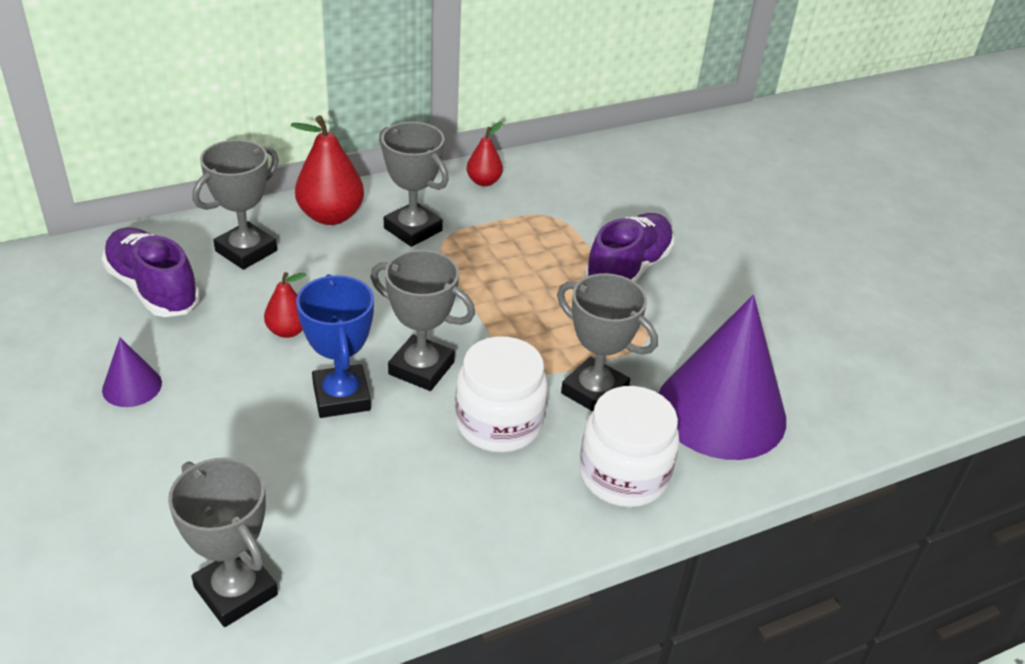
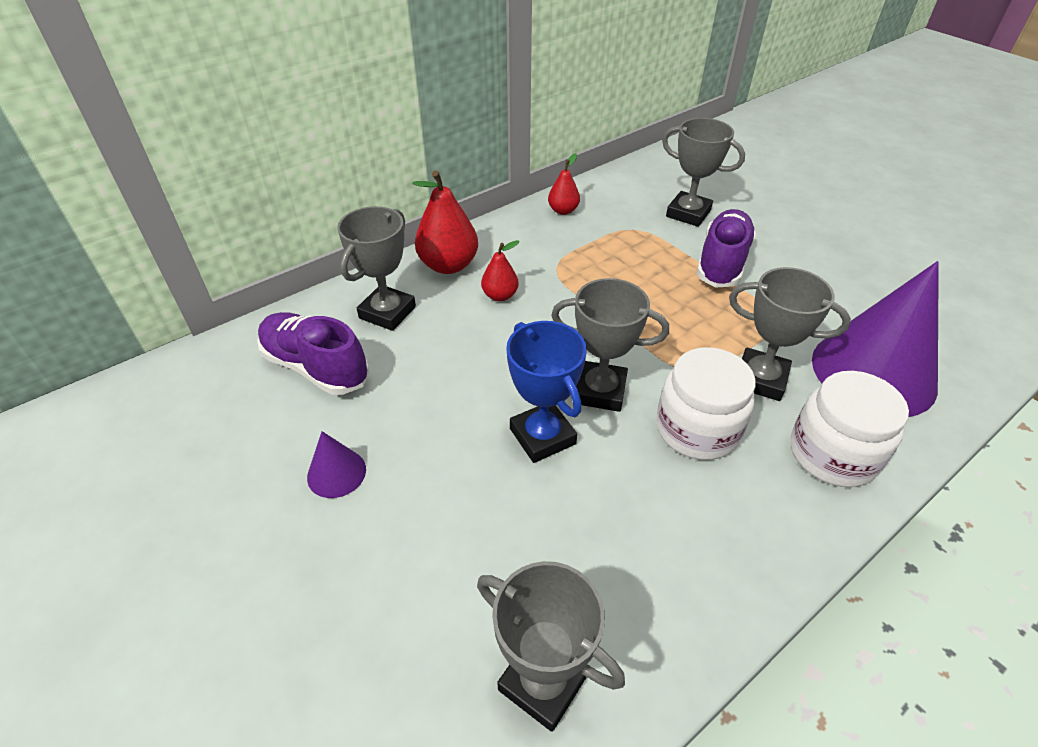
camera: 10 degrees left, 5 degrees up
(288, 331) = (461, 381): red pear -> red pear (500, 295)
(413, 229) = (525, 263): grey trophy -> grey trophy (688, 213)

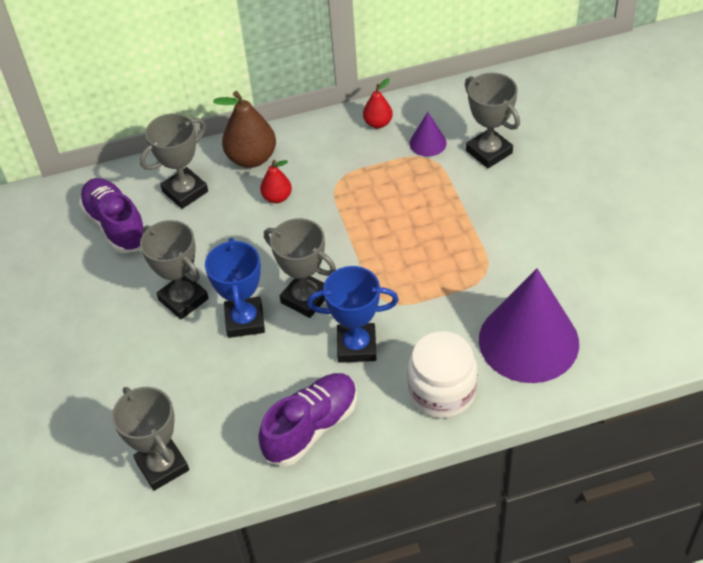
camera: 25 degrees right, 5 degrees up
(336, 473) = (99, 308): purple cone -> purple cone (428, 143)
(448, 265) = (251, 158): red pear -> brown pear
(697, 429) = (356, 346): white jar -> blue trophy
(722, 262) = (481, 210): purple shoe -> purple shoe (311, 427)
(760, 379) = (433, 322): grey trophy -> grey trophy (183, 299)

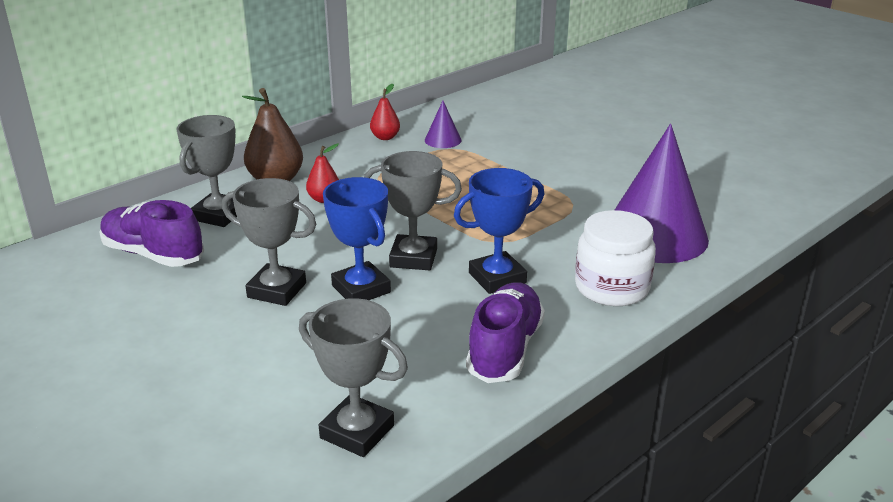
camera: 30 degrees left, 20 degrees down
(489, 152) = (503, 135): grey trophy -> none

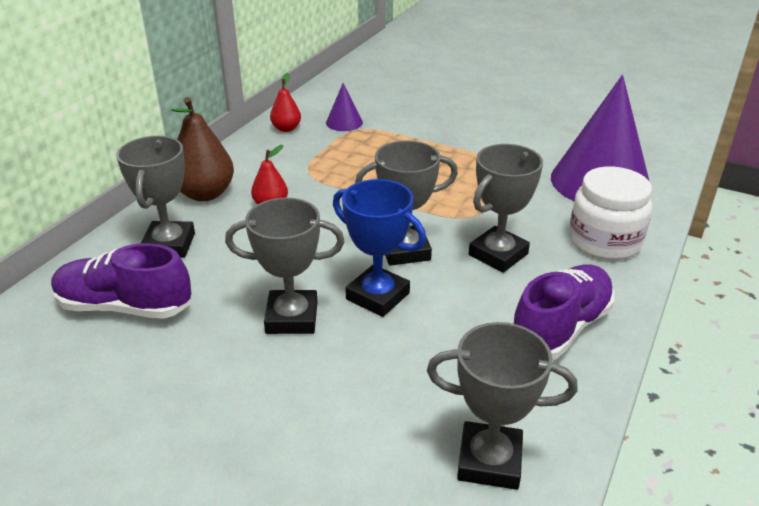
camera: 20 degrees left, 5 degrees up
(497, 278) = (498, 254): blue trophy -> grey trophy
(505, 349) = (560, 328): purple shoe -> purple shoe turned 45 degrees clockwise

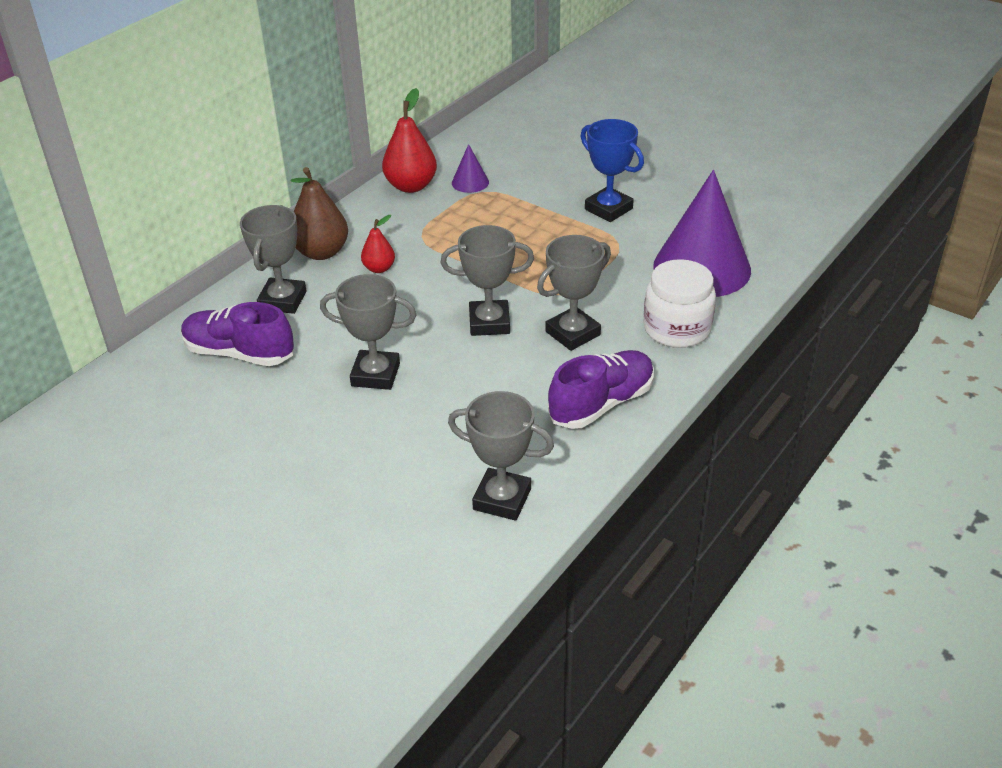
camera: 10 degrees right, 5 degrees up
(286, 128) = (411, 186): red pear -> red pear, size x1.76
(377, 296) = (453, 362): blue trophy -> blue trophy (608, 209)

